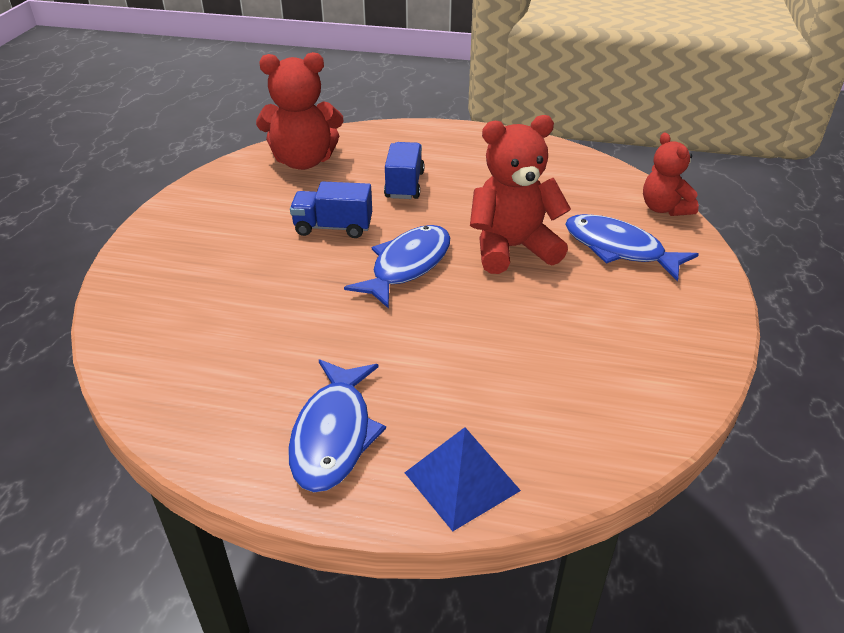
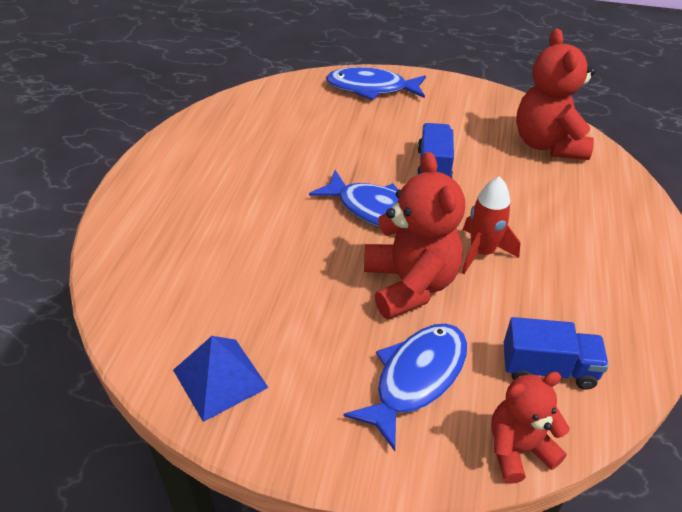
camera: 90 degrees right, 5 degrees up
(334, 435) = (184, 176): blue fish -> blue fish (371, 88)
(404, 185) = (519, 210): blue truck -> blue truck (548, 368)
(461, 481) = (125, 234): blue pyramid -> blue pyramid (220, 378)
(464, 208) = (481, 252): none -> red rocket

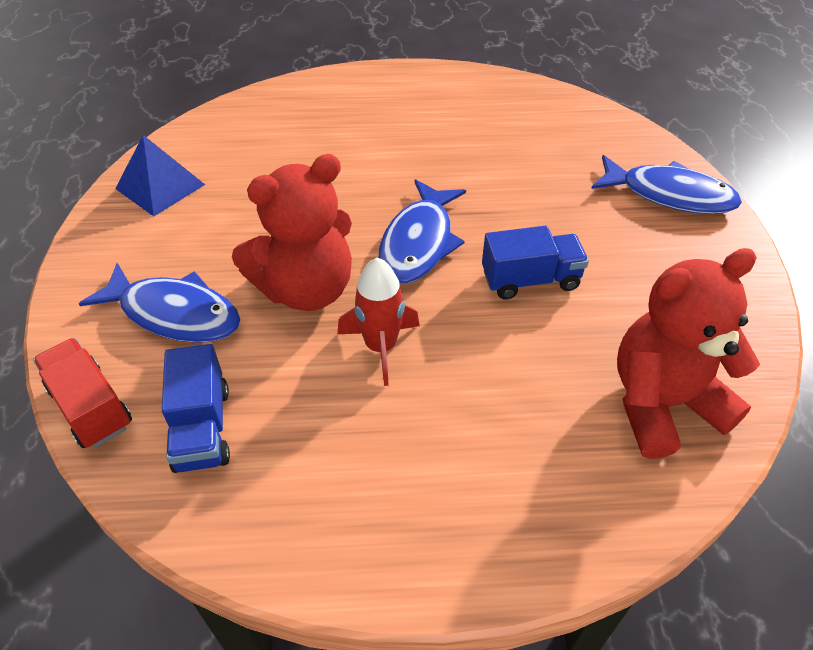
camera: 75 degrees right, 5 degrees up
(371, 88) = (669, 195): blue fish -> blue fish turned 120 degrees clockwise
(518, 449) = (91, 407): red teddy bear -> red truck

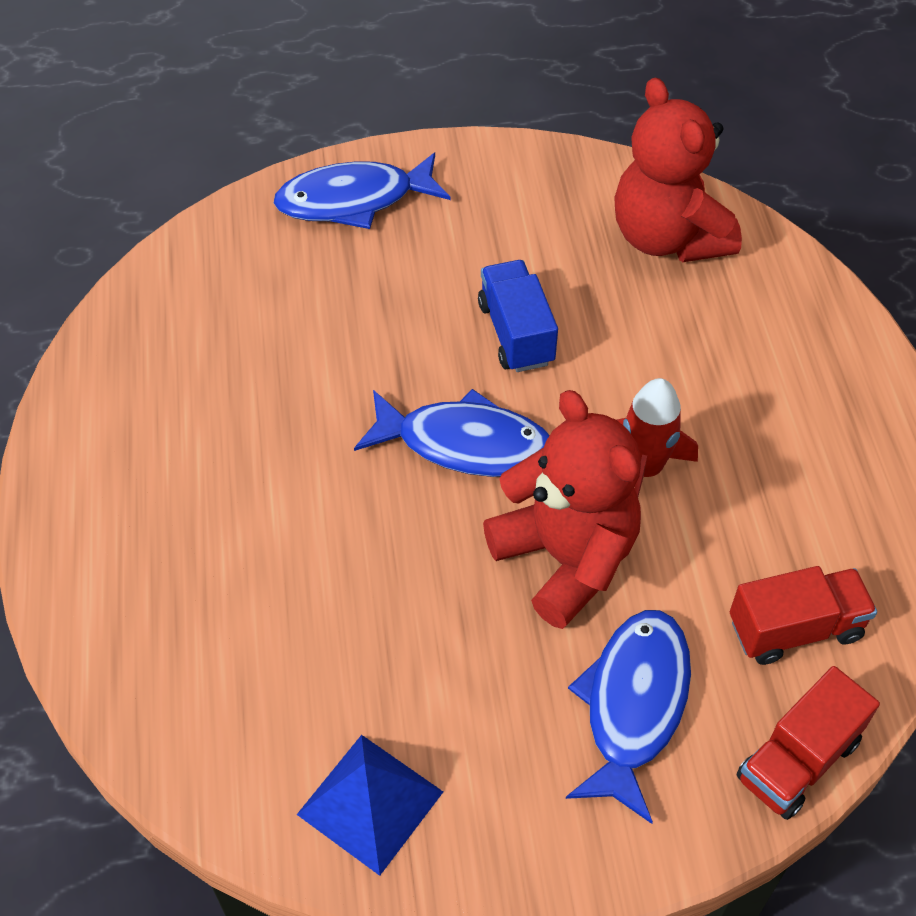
camera: 95 degrees left, 5 degrees up
(202, 428) = (795, 628): blue truck -> red truck
(669, 195) = (354, 200): blue fish -> blue fish turned 120 degrees counterclockwise

